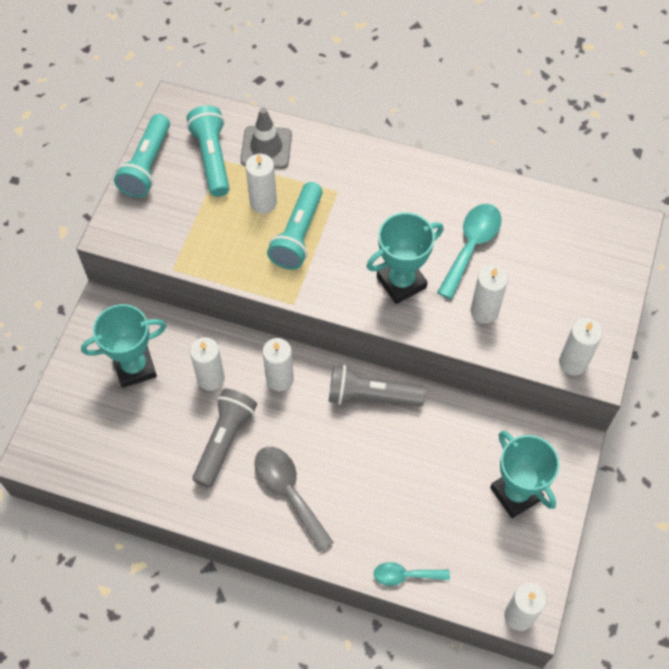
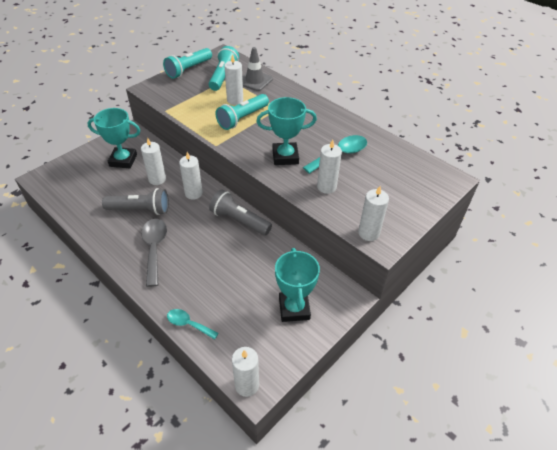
camera: 25 degrees right, 15 degrees down
(224, 440) = (140, 209): grey flashlight -> grey flashlight turned 45 degrees clockwise

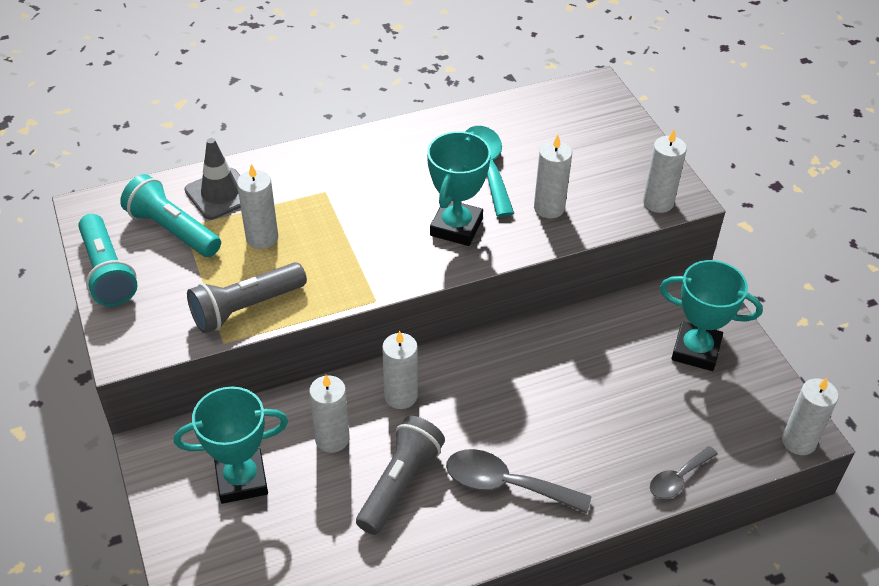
camera: 65 degrees left, 0 degrees up
(123, 160) = (241, 480): turquoise trophy -> turquoise trophy turned 45 degrees clockwise
(188, 324) = (678, 478): turquoise spoon -> grey spoon
(239, 221) = (498, 356): grey flashlight -> grey flashlight (246, 308)
(242, 118) = (323, 244): turquoise flashlight -> none

